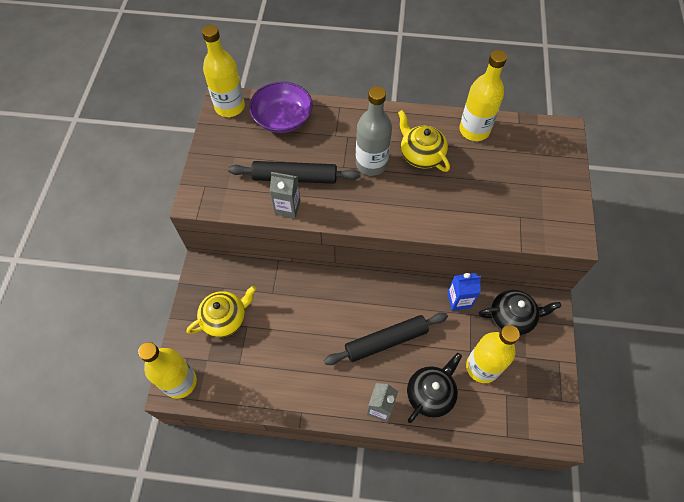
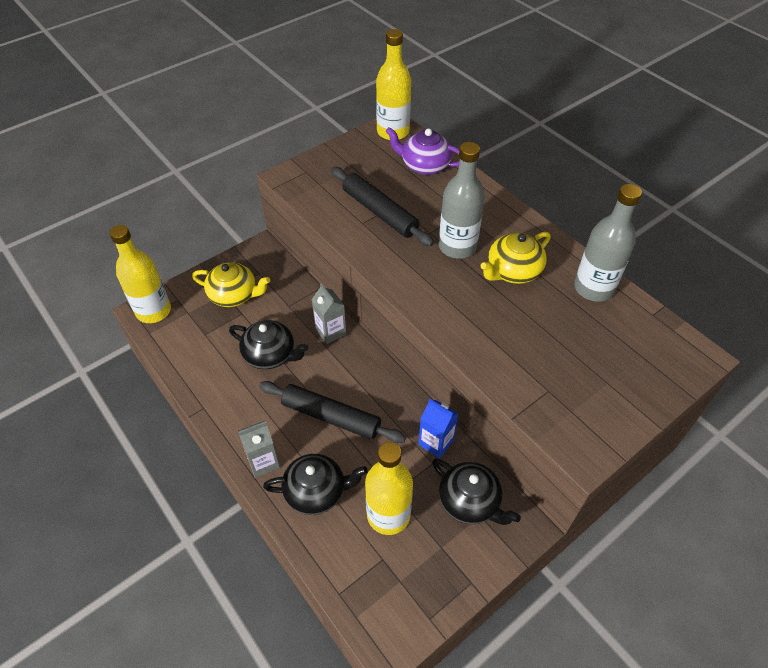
camera: 45 degrees right, 10 degrees down
(282, 118) = (424, 165): purple bowl -> purple teapot
(287, 207) = (346, 229): grey carton -> grey carton (331, 331)
(301, 337) = (270, 355): none -> black teapot
(421, 155) = (512, 271): yellow teapot -> yellow teapot turned 135 degrees counterclockwise
(474, 130) = (593, 288): yellow bottle -> grey bottle

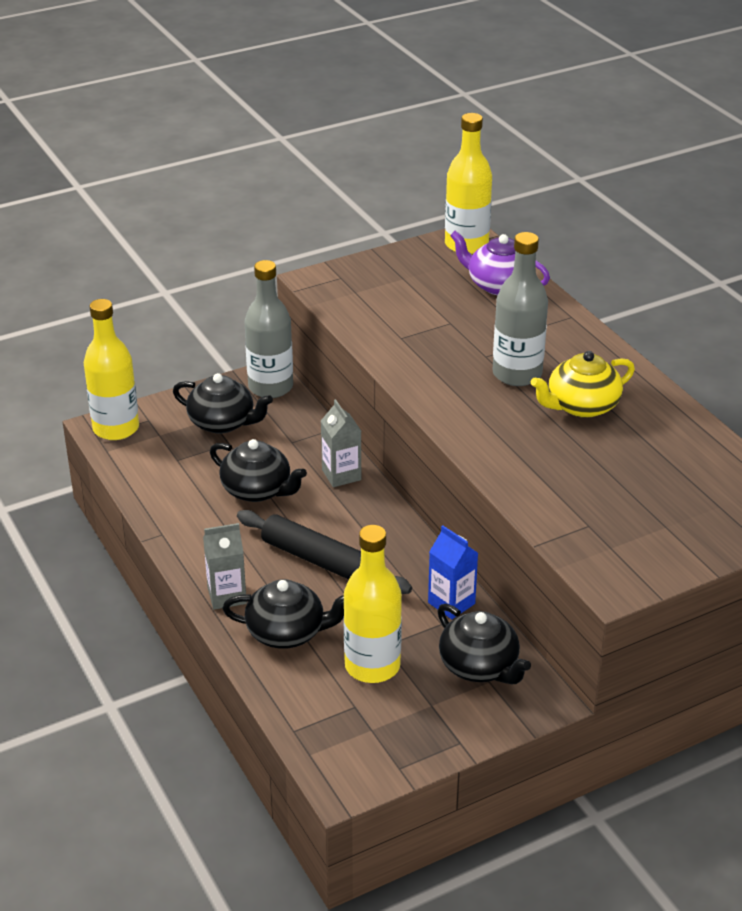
camera: 10 degrees right, 15 degrees down
(234, 295) = (223, 423): yellow teapot -> black teapot
(379, 212) = (426, 329): black rolling pin -> none
(593, 288) = (681, 434): grey bottle -> grey bottle (270, 387)

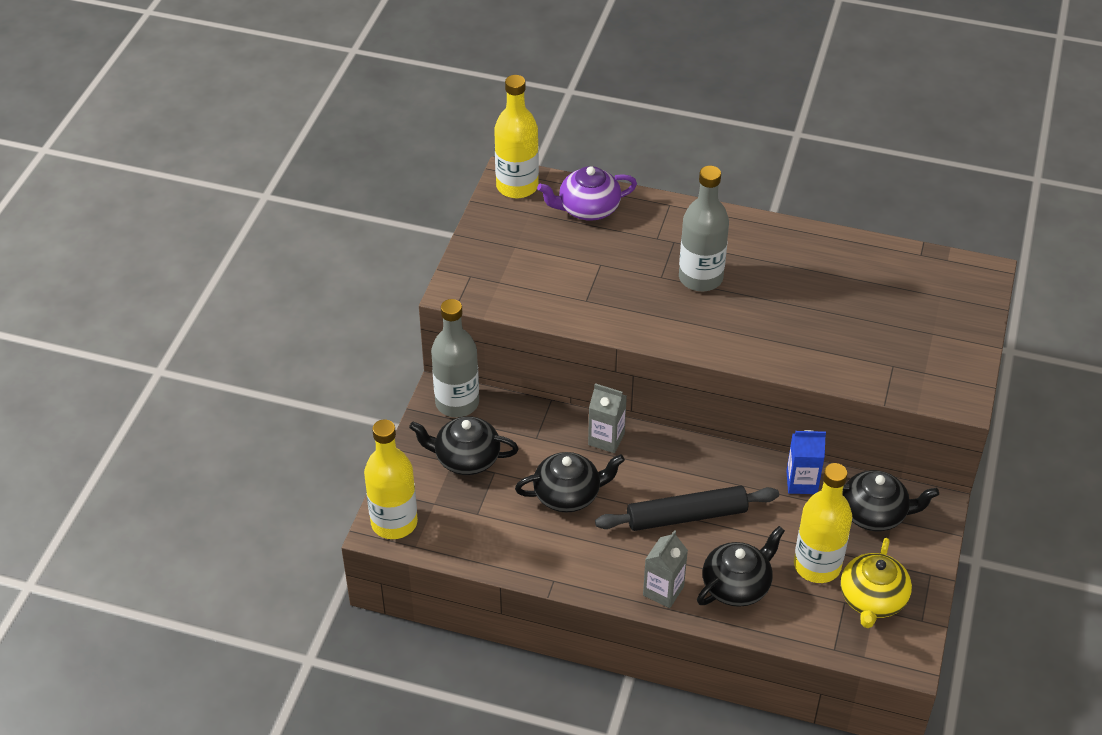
camera: 45 degrees left, 10 degrees up
(223, 423) = (466, 458): black teapot -> black teapot turned 150 degrees counterclockwise
(581, 406) = (772, 276): yellow teapot -> yellow teapot (872, 599)

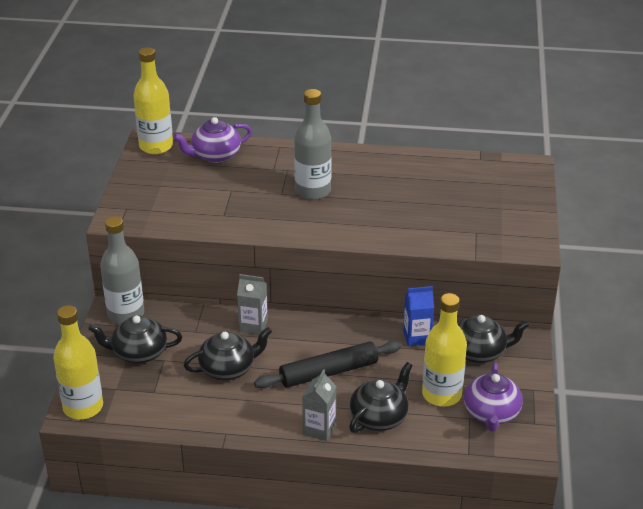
camera: 10 degrees left, 10 degrees down
(872, 599) = (491, 413): yellow teapot -> purple teapot

